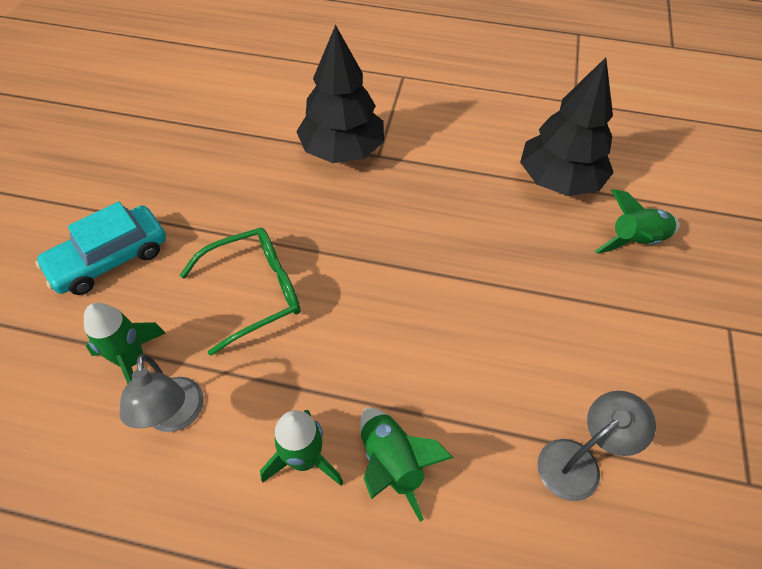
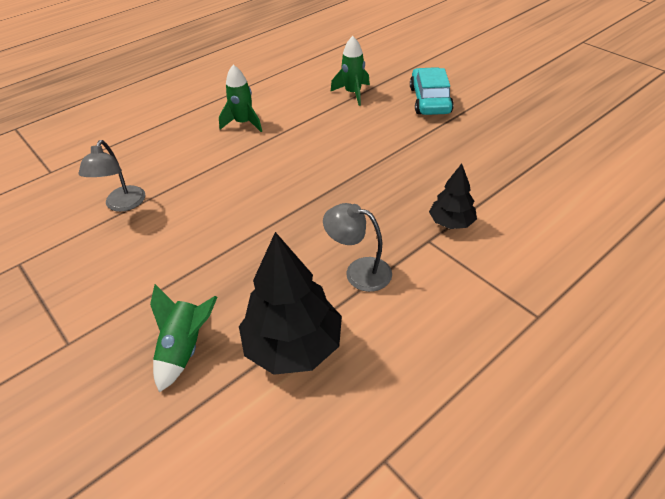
camera: 130 degrees right, 10 degrees down
(175, 416) = (308, 97): grey lamp -> grey lamp (359, 271)
(254, 292) = (354, 138): green glasses -> none
(342, 150) = (451, 222): black tree -> black tree, size x0.56
(391, 463) = (208, 146): green rocket -> none

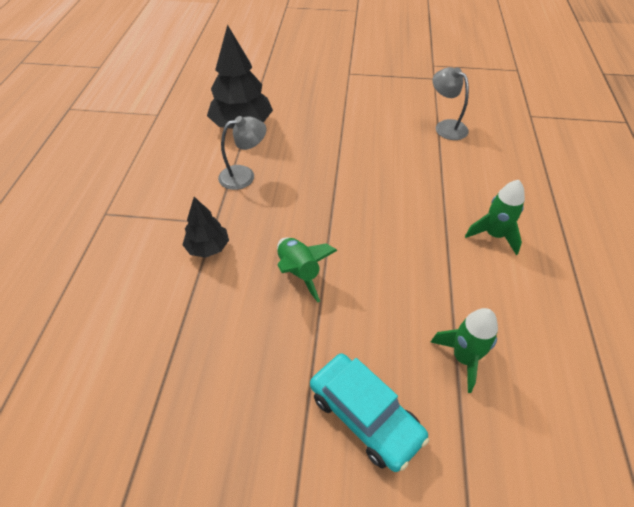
camera: 135 degrees right, 5 degrees up
(185, 348) = (293, 98): green rocket -> green rocket (299, 272)

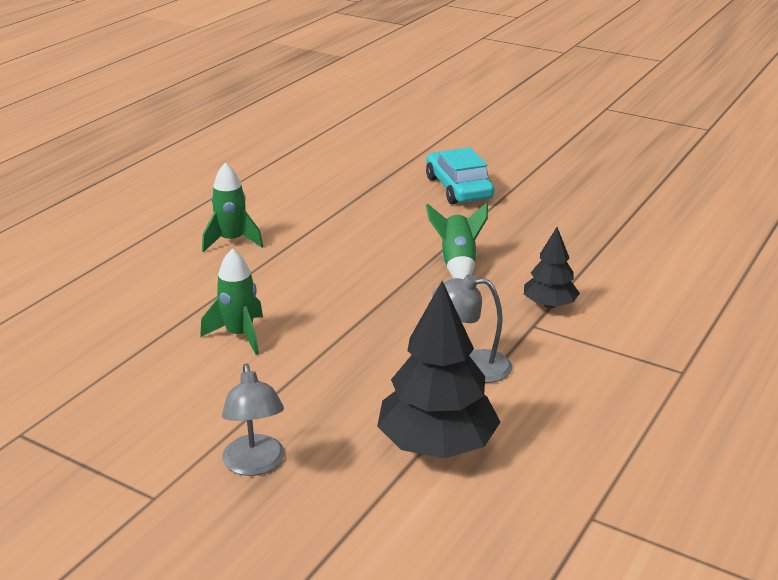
camera: 155 degrees left, 20 degrees down
(446, 126) = (124, 350): grey lamp -> grey lamp (255, 465)
(463, 358) = (358, 192): green rocket -> green rocket (239, 335)

